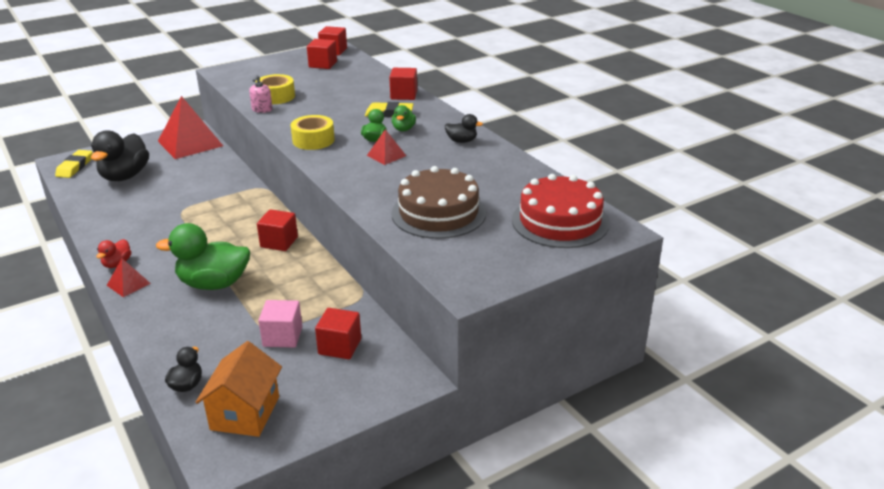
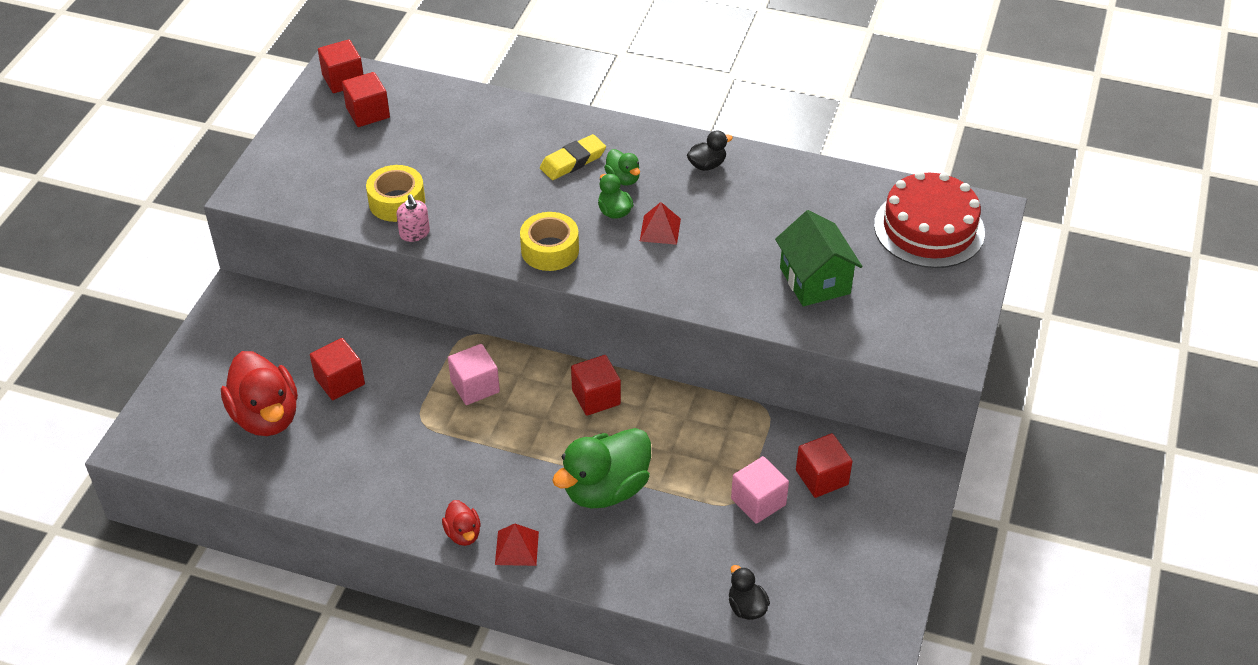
camera: 40 degrees left, 15 degrees up
(75, 167) = (170, 441): yellow eraser -> none
(125, 176) = (266, 416): black duck -> red duck
(190, 143) = (267, 318): red pyramid -> none
(230, 209) = (475, 386): none -> pink cube
(245, 413) = (834, 595): orange house -> none
(404, 95) = (546, 121): red cube -> red cube (340, 381)
(438, 213) = (815, 281): brown cake -> green house

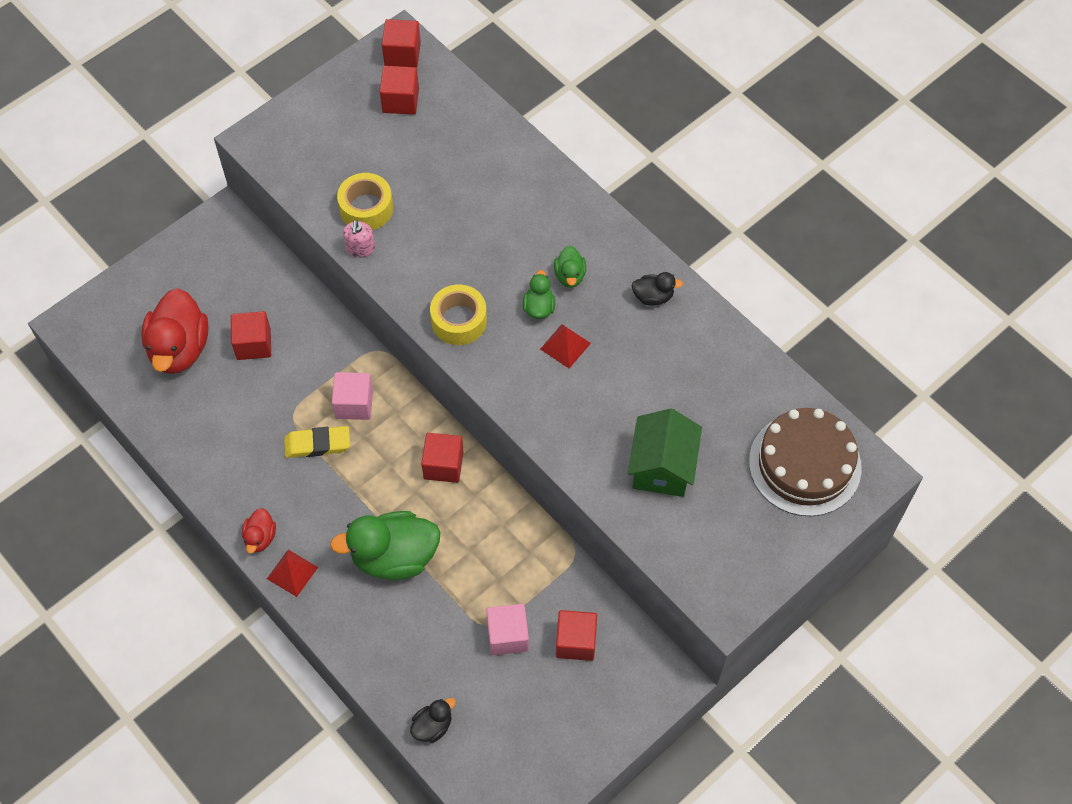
camera: 30 degrees right, 15 degrees up
(573, 161) = (539, 236): yellow eraser -> yellow eraser (317, 444)
(746, 607) = (432, 726): black duck -> black duck turned 45 degrees clockwise
(929, 228) = (805, 464): red cake -> brown cake

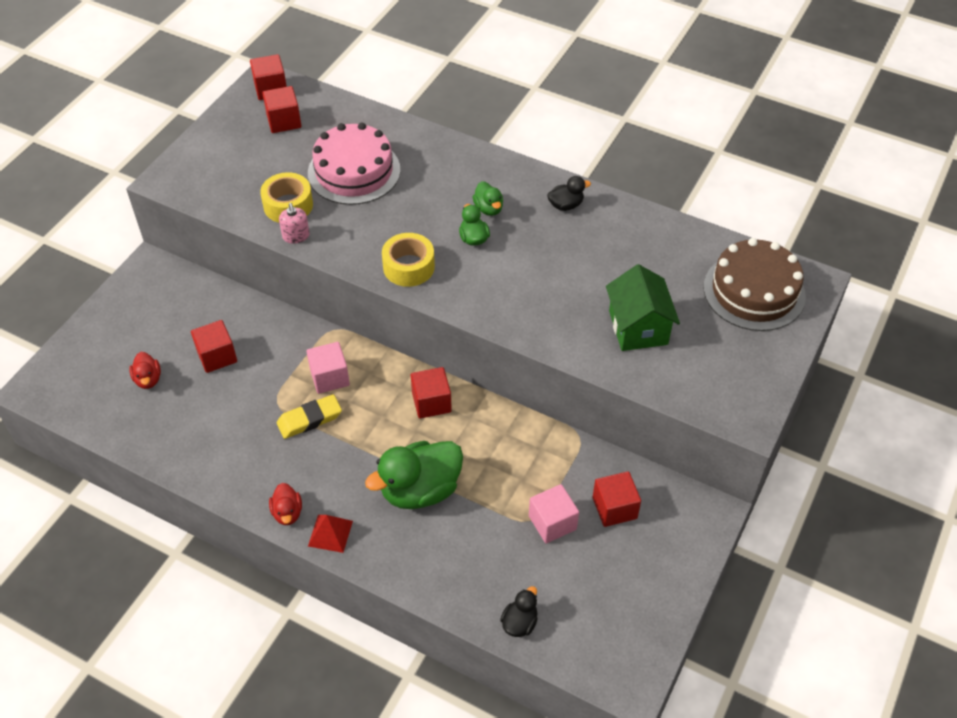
camera: 20 degrees left, 10 degrees down
(179, 349) = (148, 379): red duck -> red duck, size x0.48
(449, 186) = (354, 171): none -> pink cake
(565, 346) = (510, 260): red pyramid -> none

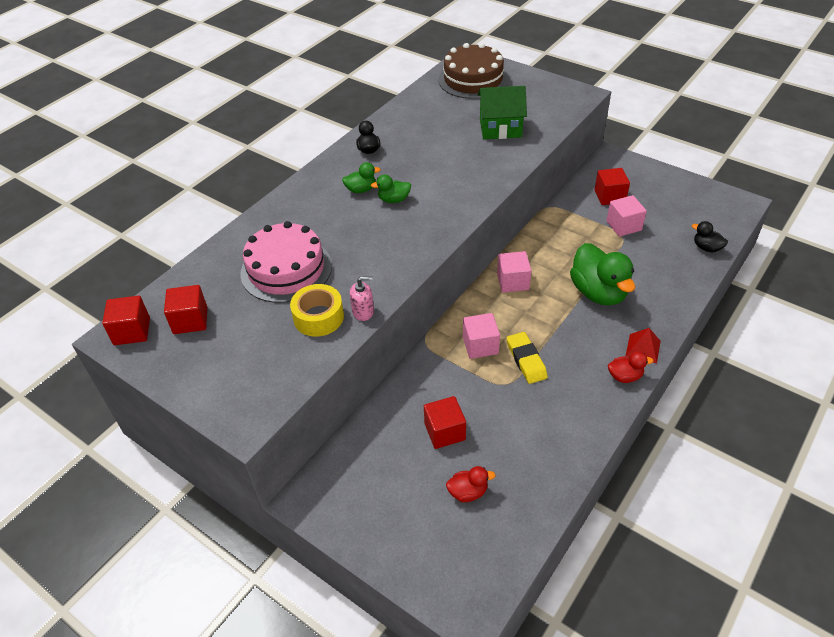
camera: 80 degrees left, 5 degrees down
(408, 267) = (419, 238): yellow tape -> none
(431, 402) = (513, 282): red cube -> pink cube

